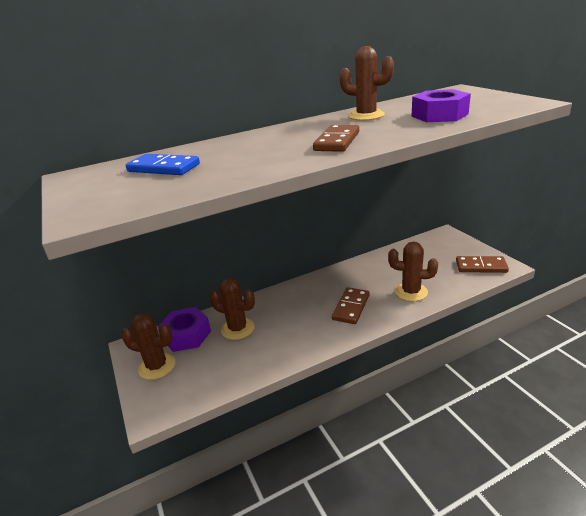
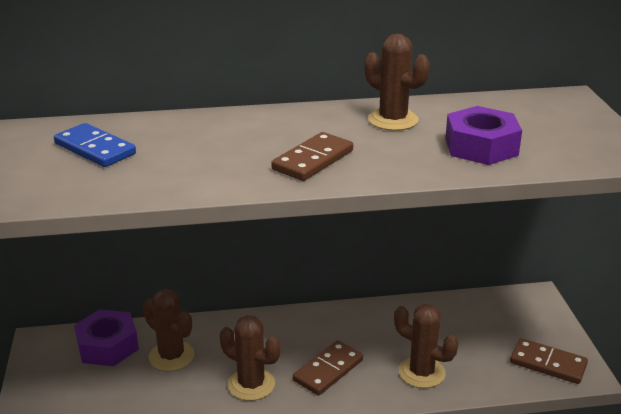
camera: 15 degrees right, 0 degrees up
(157, 366) = (55, 376): brown cactus -> brown cactus (251, 384)

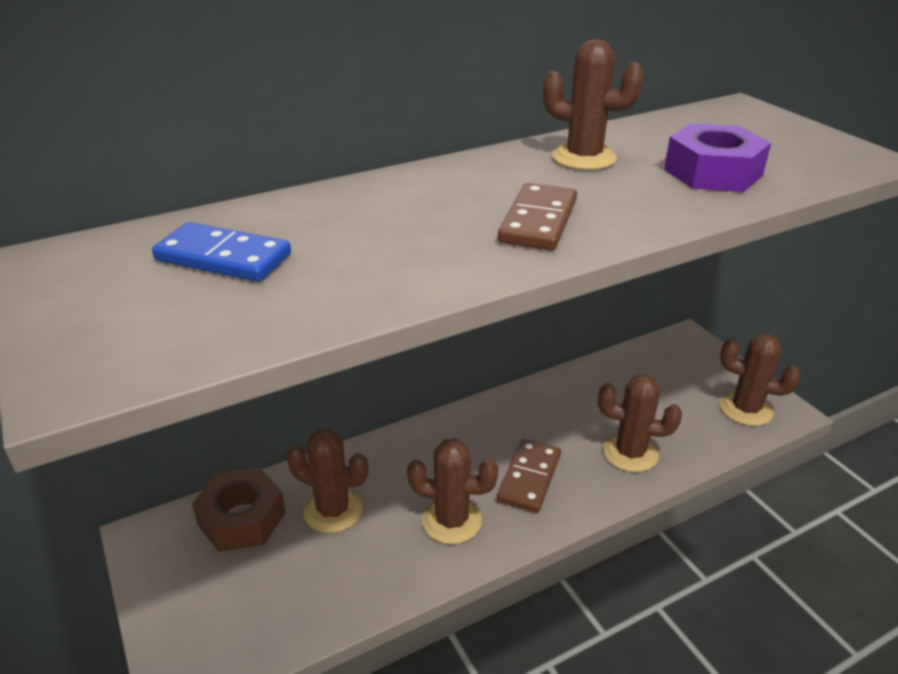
camera: 20 degrees left, 5 degrees up
(107, 346) = (242, 518): purple nut -> brown nut
(548, 364) = (746, 409): brown domino -> brown cactus

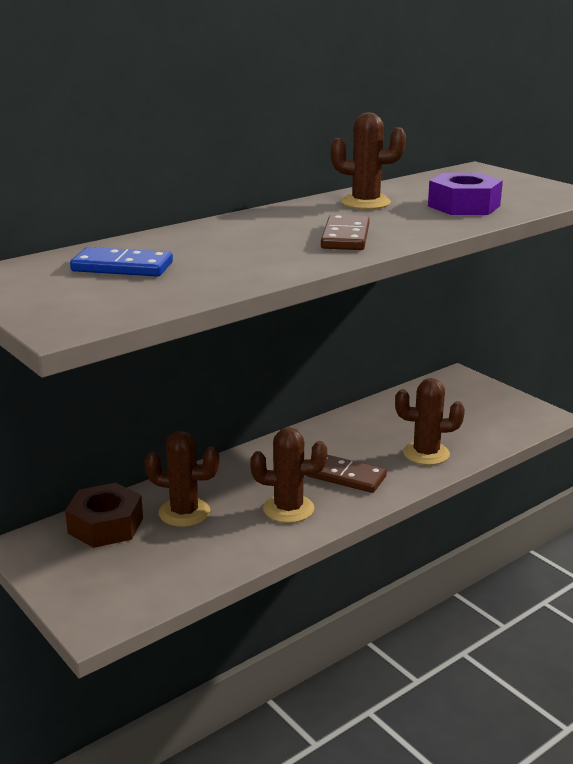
camera: 10 degrees left, 10 degrees down
(529, 478) = (346, 476): brown domino -> brown domino turned 75 degrees counterclockwise
(746, 409) = (515, 418): brown cactus -> none

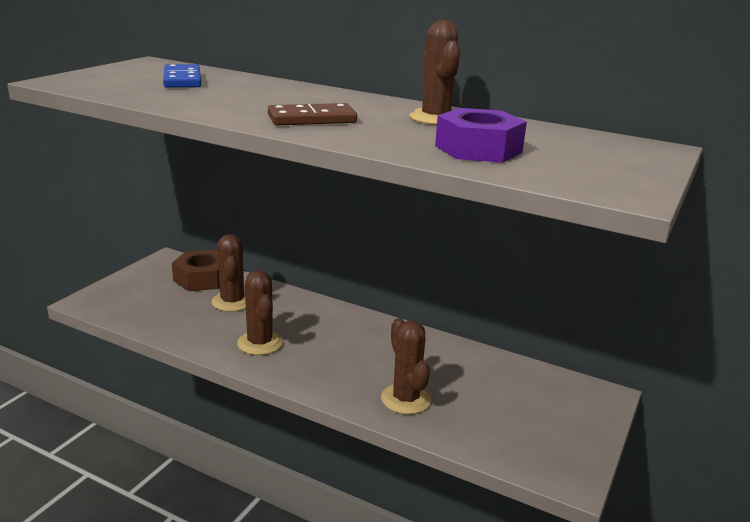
camera: 65 degrees right, 0 degrees up
(346, 476) = (330, 361): brown domino -> none

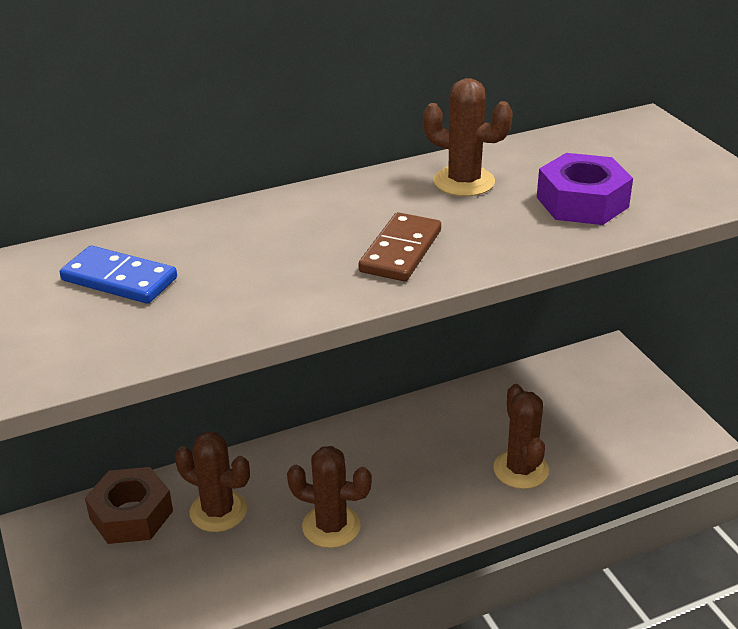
camera: 50 degrees left, 10 degrees up
(405, 399) = (520, 470): brown cactus -> brown cactus turned 60 degrees clockwise

